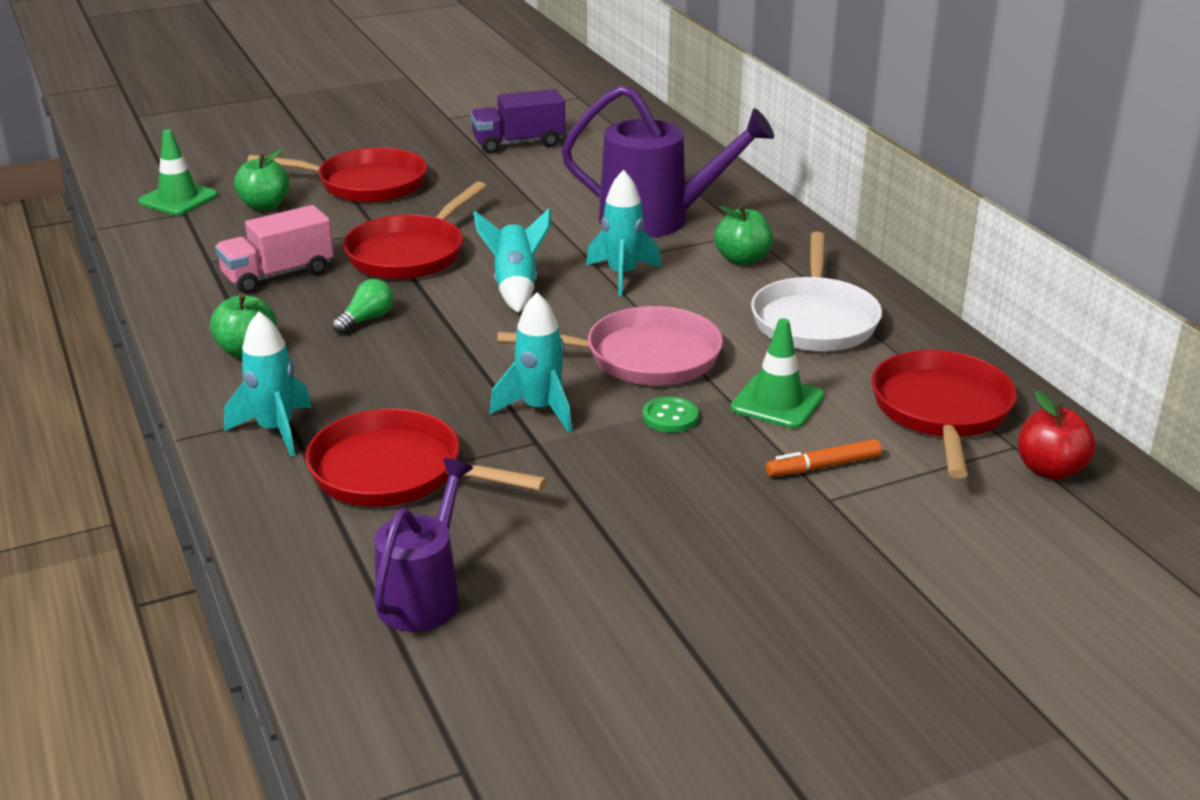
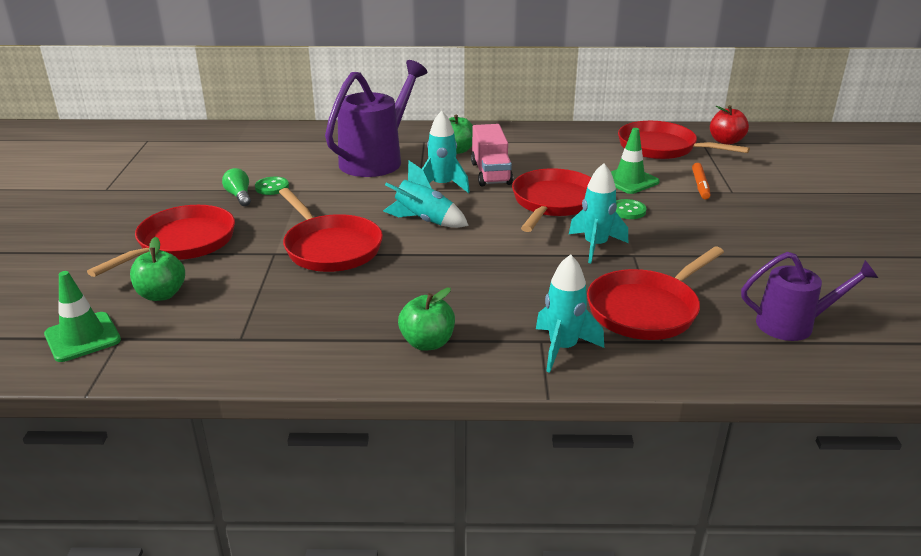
camera: 65 degrees left, 0 degrees up
(278, 275) = (305, 308): pink truck -> pink truck (491, 173)
(366, 319) = (421, 283): green light bulb -> green light bulb (239, 196)
(424, 595) = (793, 324): purple watering can -> purple watering can turned 135 degrees clockwise
(518, 143) = (195, 175): purple truck -> none
(525, 186) = (272, 187): none -> green button
(643, 357) = (553, 203): pink pan -> red pan
(814, 320) = (546, 151): white pan -> none

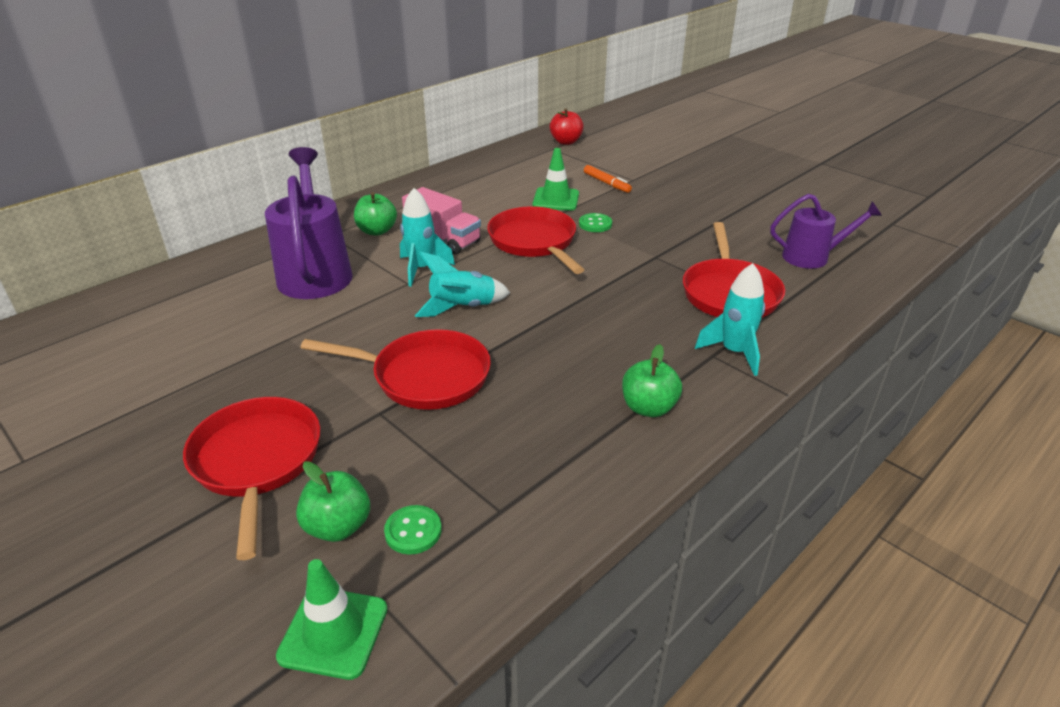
camera: 45 degrees left, 5 degrees up
(239, 196) = (230, 377): green light bulb -> none
(272, 187) = (251, 350): green button -> green button (413, 531)
(595, 246) = (621, 262): turquoise rocket -> none
(662, 148) = (533, 163): red pan -> none
(793, 324) = (812, 257): purple watering can -> purple watering can turned 45 degrees clockwise

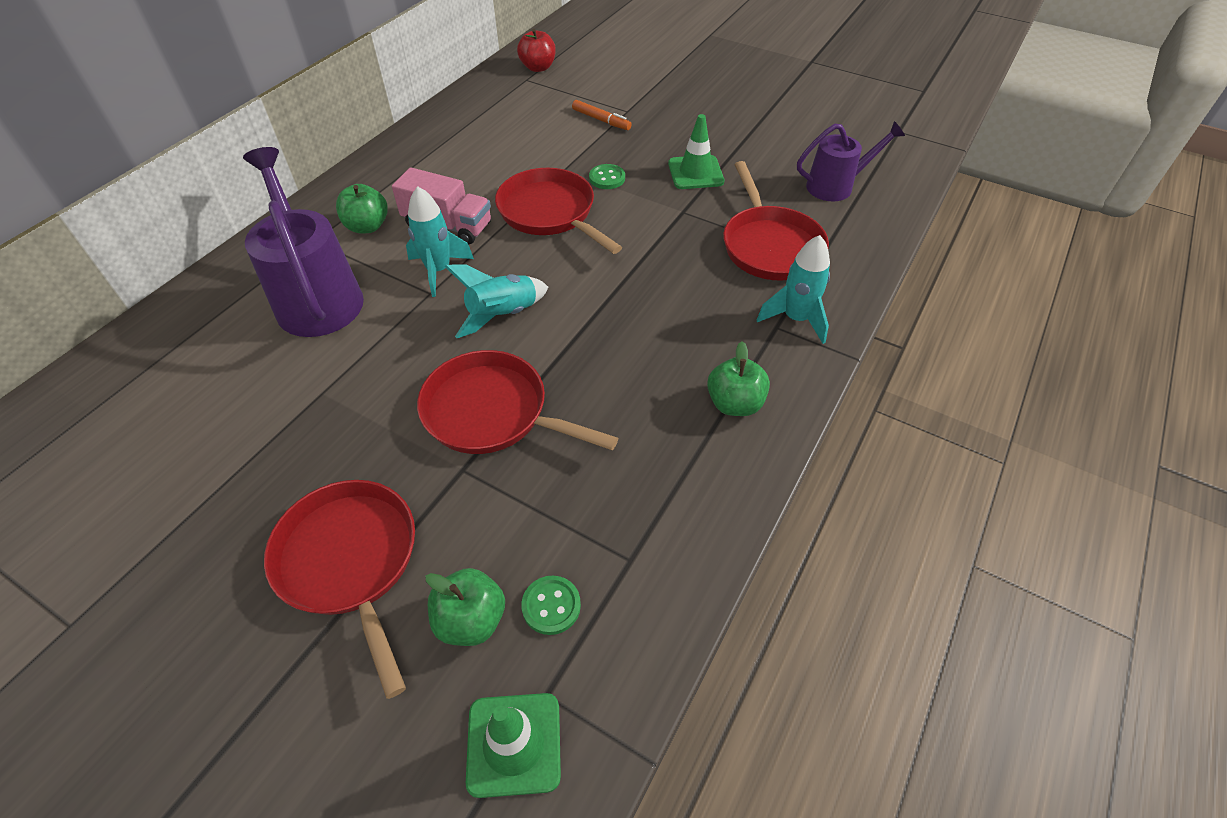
camera: 15 degrees left, 15 degrees up
(424, 376) = (493, 413): red pan -> red pan turned 150 degrees counterclockwise
(556, 199) = (554, 151): green traffic cone -> green traffic cone (695, 173)

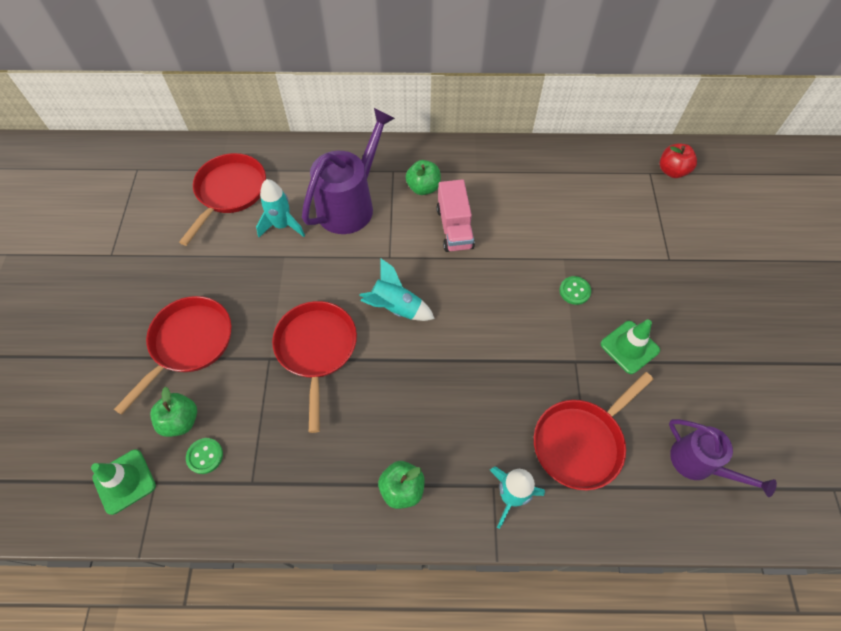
camera: 60 degrees right, 10 degrees up
(439, 271) = (411, 249): turquoise rocket -> turquoise rocket (282, 225)
(550, 213) = (509, 278): red pan -> red pan (229, 192)
(601, 120) = (641, 249): orange marker -> none

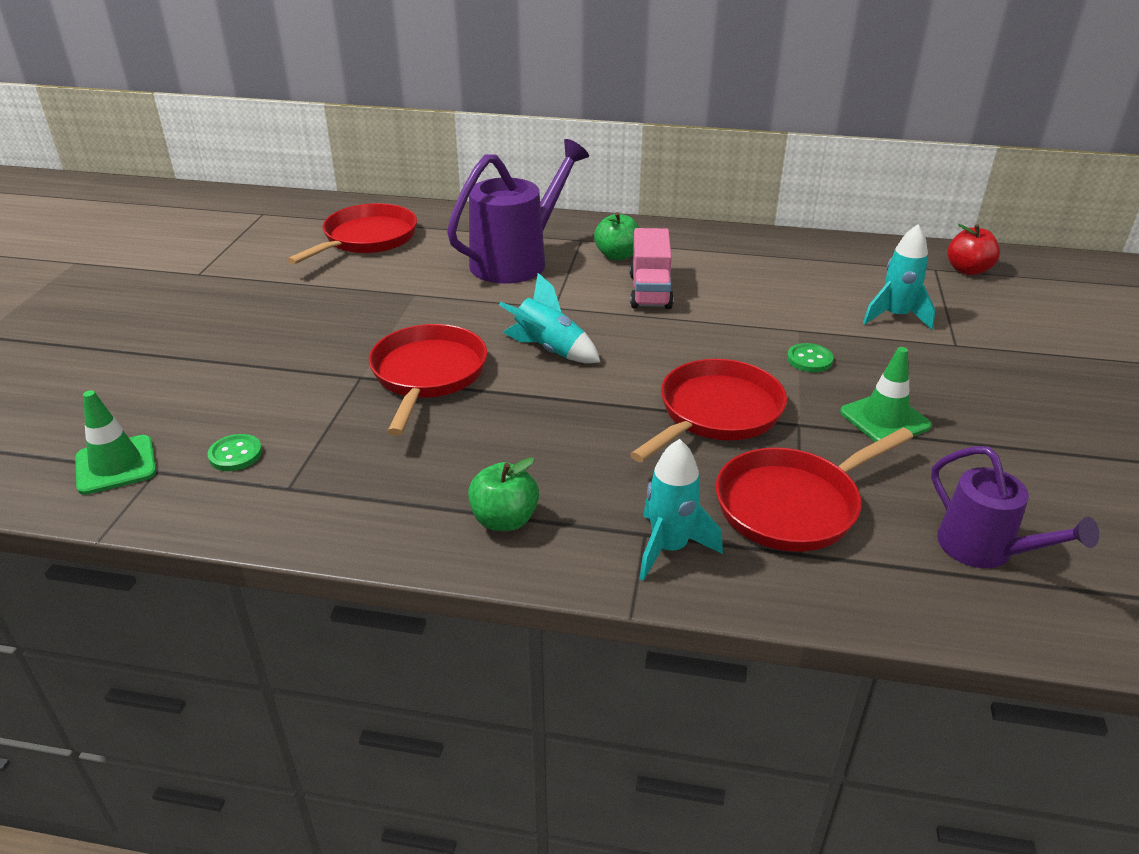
camera: 10 degrees right, 25 degrees down
(180, 421) = (218, 419): green apple -> none
(188, 343) = (260, 353): red pan -> red pan (715, 413)
(282, 225) = (422, 270): turquoise rocket -> turquoise rocket (895, 316)

